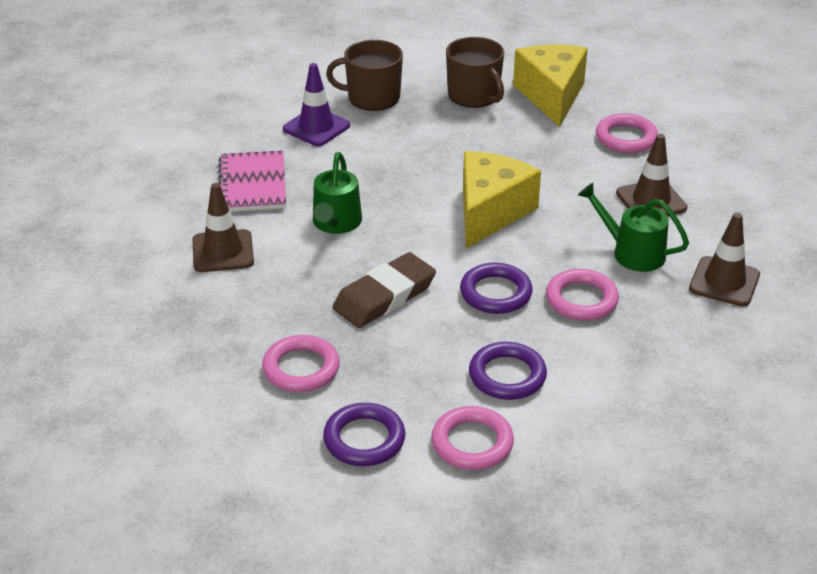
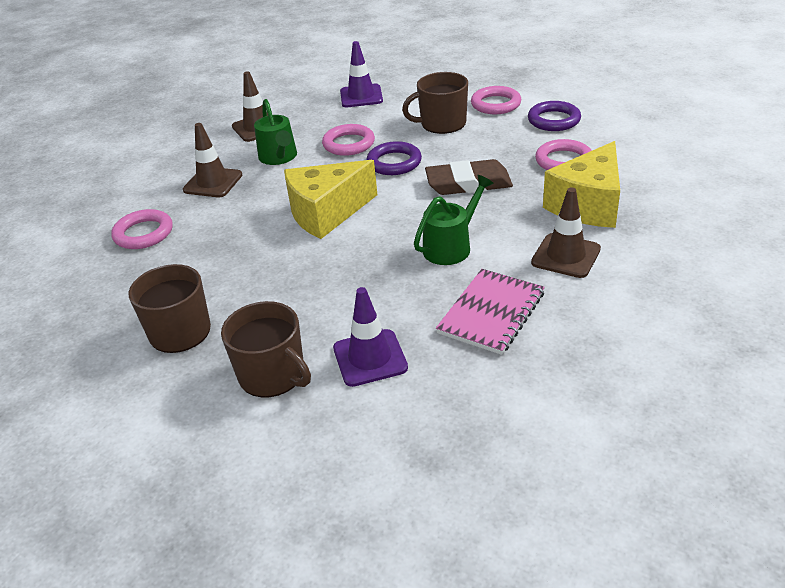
camera: 140 degrees left, 0 degrees up
(507, 375) = (442, 123): purple ring -> brown mug
(551, 96) = (123, 298): yellow cheese -> yellow cheese (588, 205)
(677, 386) = (361, 96): none -> purple traffic cone

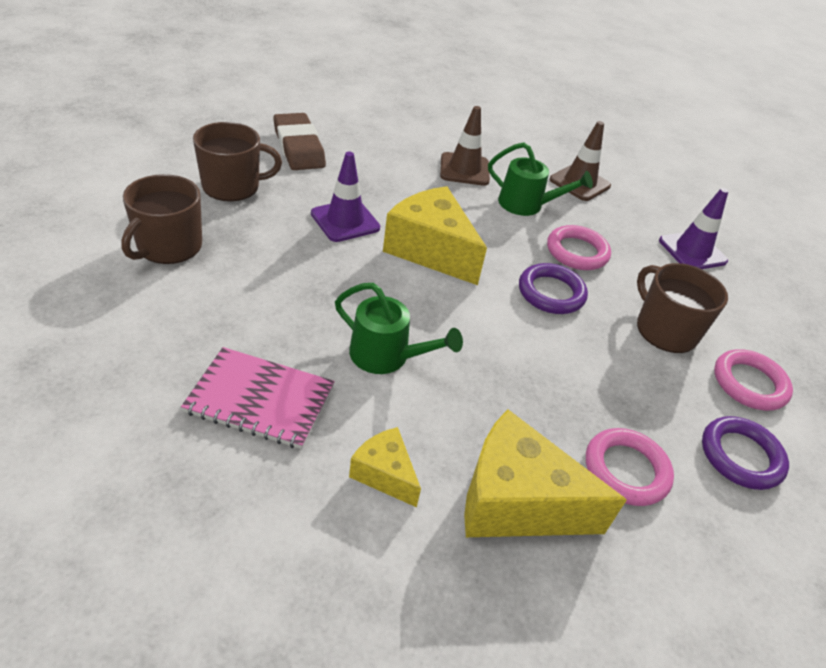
camera: 65 degrees right, 5 degrees up
(143, 233) = (371, 144): pink ring -> none
(279, 157) = (526, 205): green watering can -> green watering can turned 120 degrees counterclockwise
(370, 358) = (187, 306): purple traffic cone -> purple traffic cone (345, 221)
(468, 183) = (528, 364): brown eraser -> brown eraser (298, 147)
(566, 256) = (384, 474): brown traffic cone -> yellow cheese

